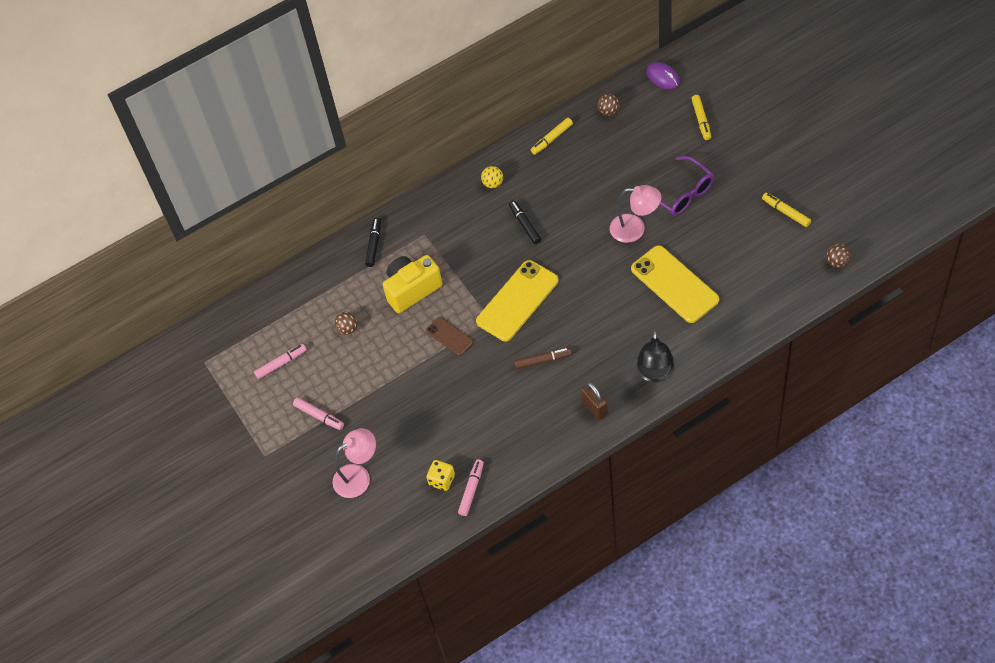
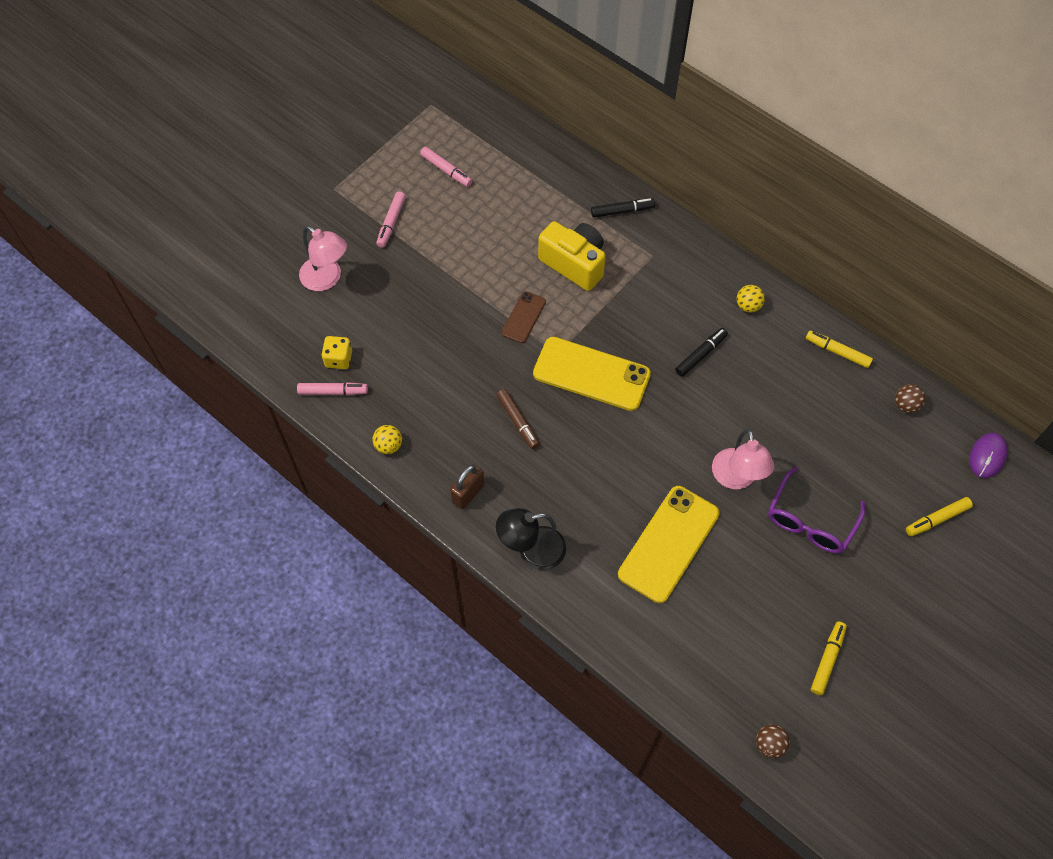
camera: 65 degrees right, 5 degrees up
(348, 329) = (506, 217): brown ball -> none
(535, 456) = (388, 445): none -> yellow ball

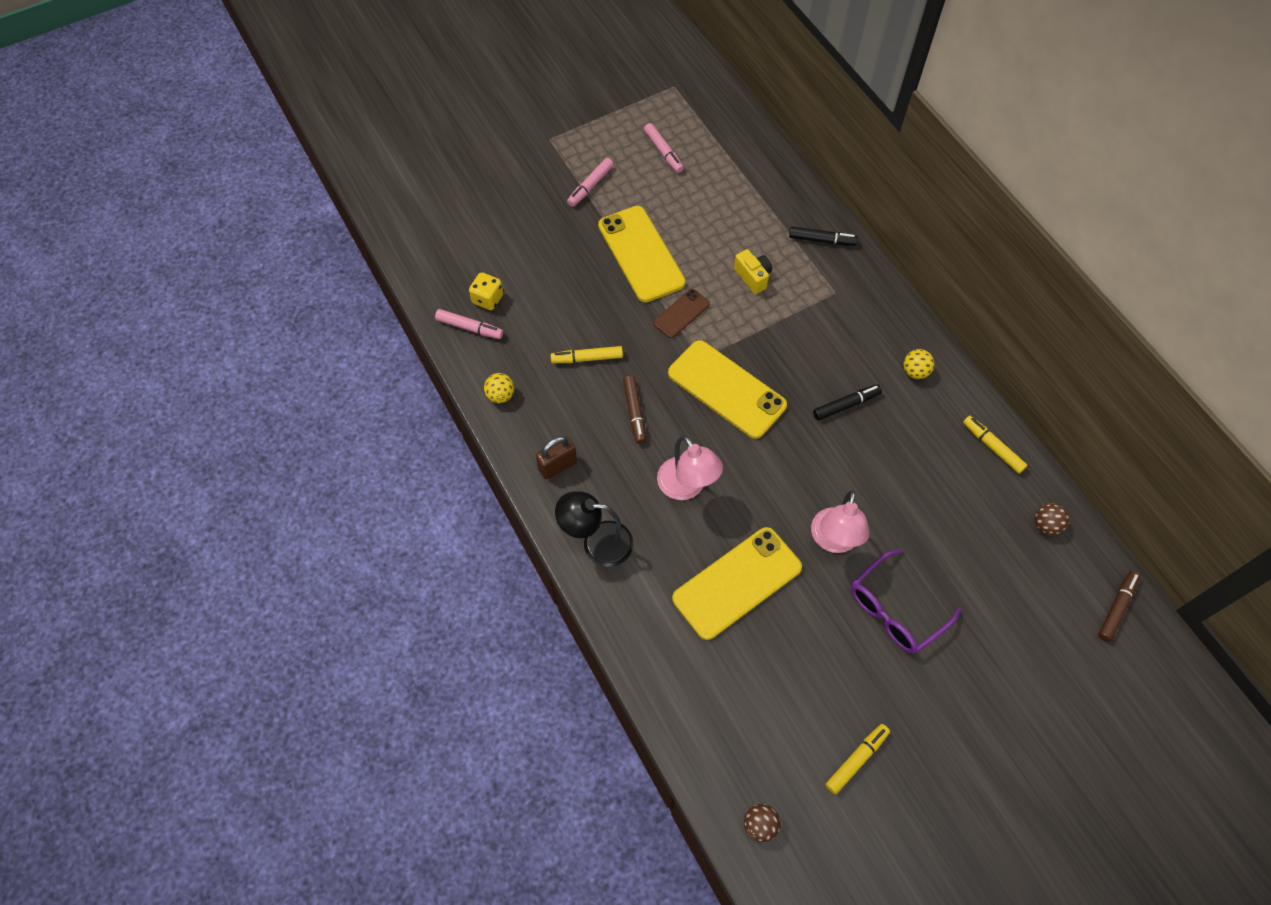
camera: 20 degrees right, 0 degrees up
(327, 279) = (508, 221): pink lamp -> pink lamp (687, 487)
(464, 273) = (641, 254): none -> yellow phone
(574, 264) = (753, 277): yellow camera -> yellow camera, size x0.56
(937, 519) = (1034, 655): yellow marker -> yellow marker (587, 358)
(987, 456) = (1116, 608): purple mouse -> brown marker

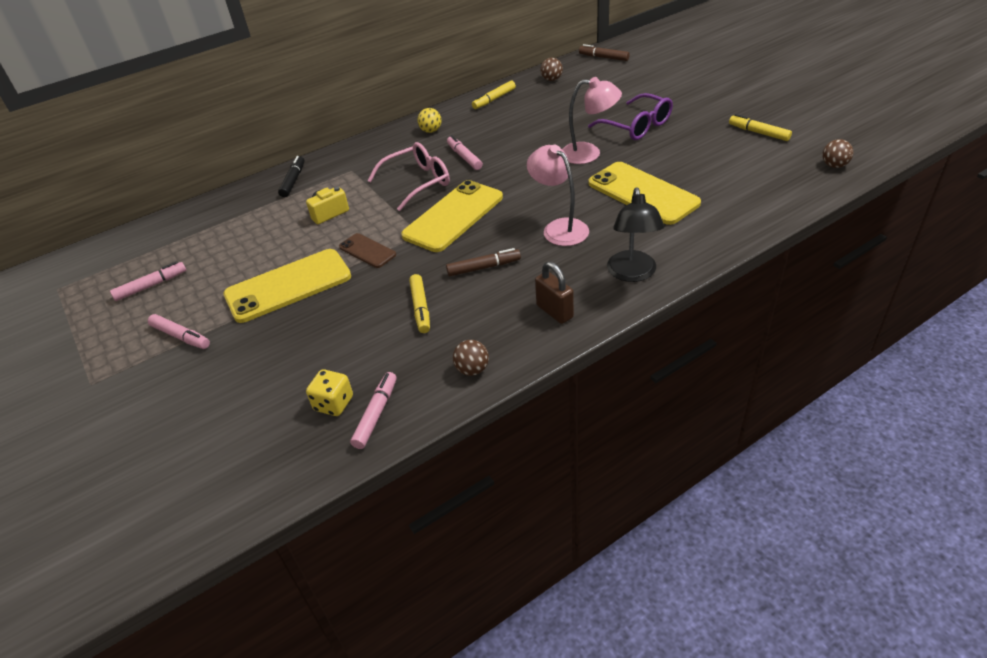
camera: 90 degrees left, 20 degrees down
(500, 395) = (472, 369): yellow ball -> brown ball
(687, 487) = (559, 228): pink lamp -> pink lamp turned 90 degrees counterclockwise
(799, 357) = (417, 182): none -> pink glasses
(846, 405) = (464, 157): black marker -> pink marker

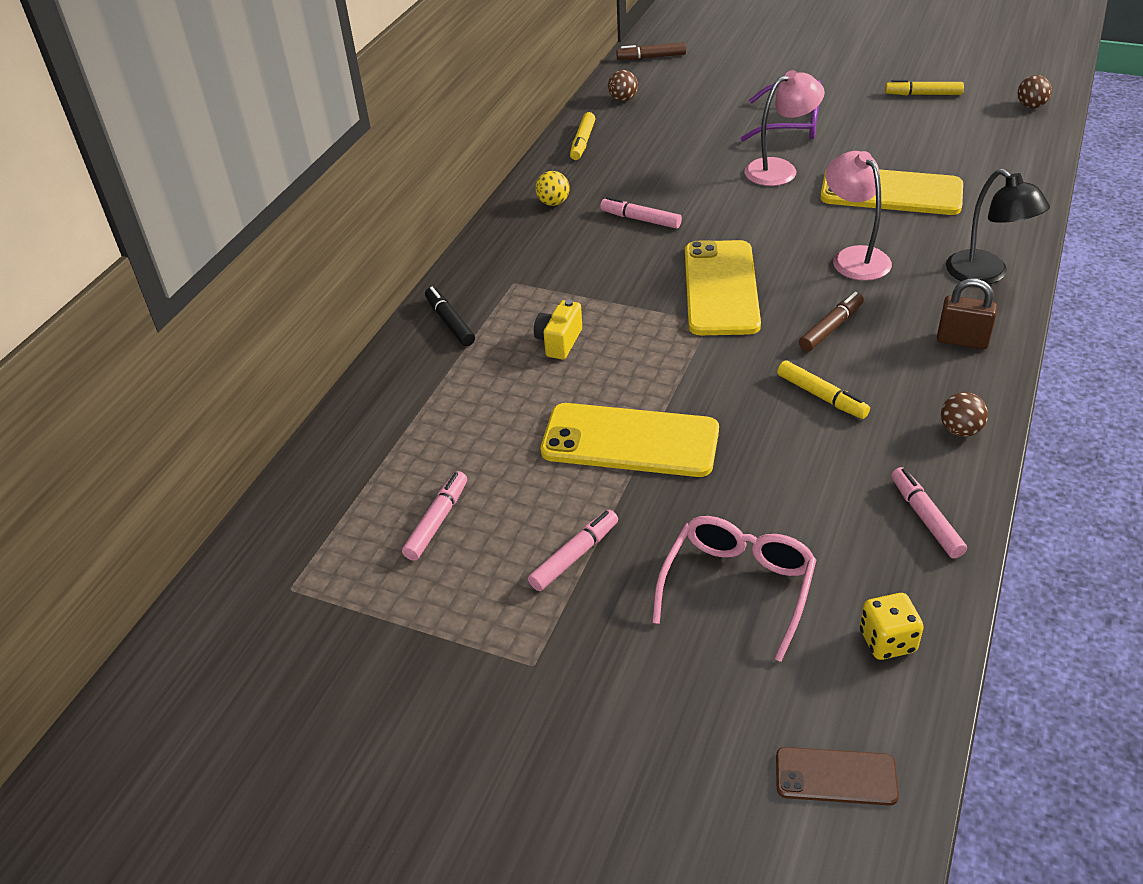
camera: 35 degrees left, 0 degrees up
(181, 336) = (574, 556): pink marker -> pink marker turned 45 degrees counterclockwise
(288, 286) = (630, 441): yellow phone -> yellow phone turned 75 degrees clockwise
(334, 404) = (867, 531): yellow dice -> yellow dice (887, 641)
(367, 251) = (672, 364): brown phone -> brown phone (836, 776)
(417, 182) = (623, 266): pink glasses -> pink glasses (738, 587)
(559, 228) = (854, 257): pink lamp -> pink lamp turned 45 degrees clockwise

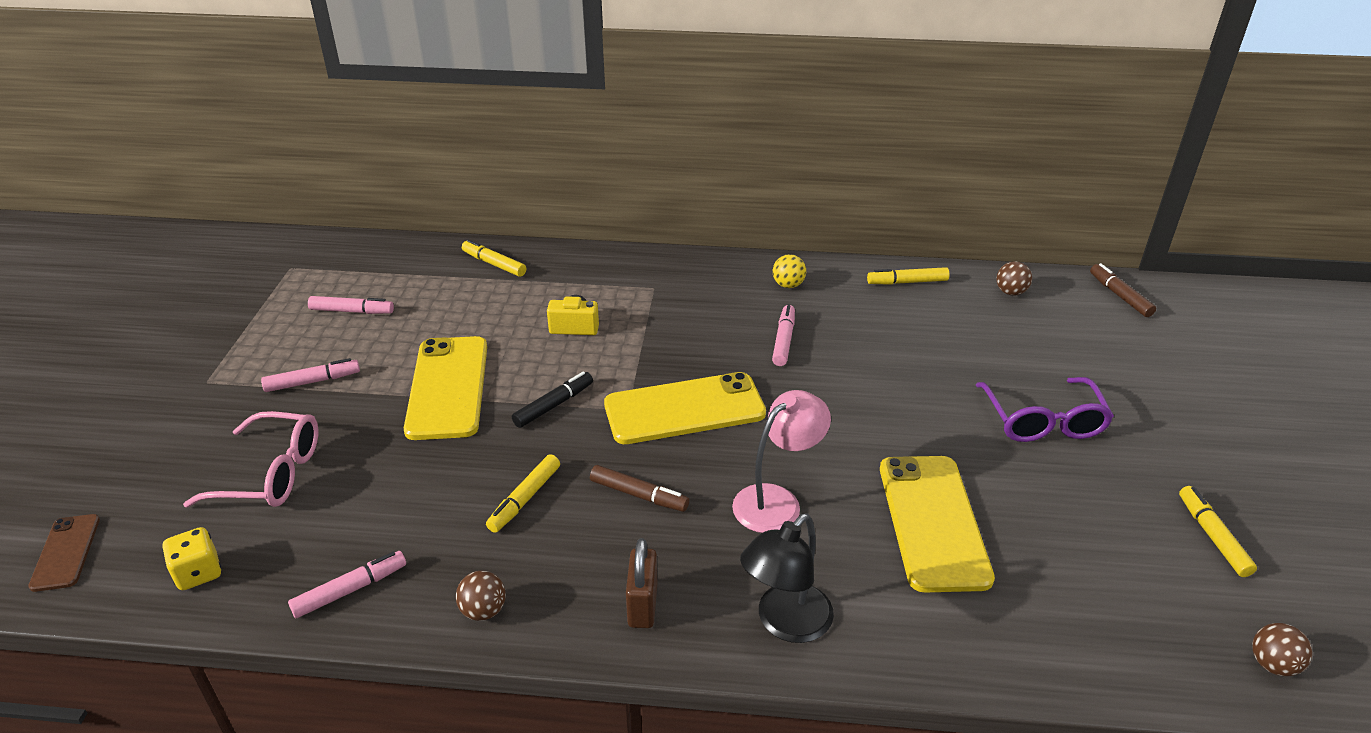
camera: 70 degrees right, 5 degrees down
(399, 393) = (494, 264): none -> yellow marker
(450, 322) = (588, 268): black marker -> black marker (554, 405)
(574, 556) = (313, 381): pink marker -> pink marker turned 45 degrees counterclockwise
(780, 169) = (933, 423): pink lamp -> none

